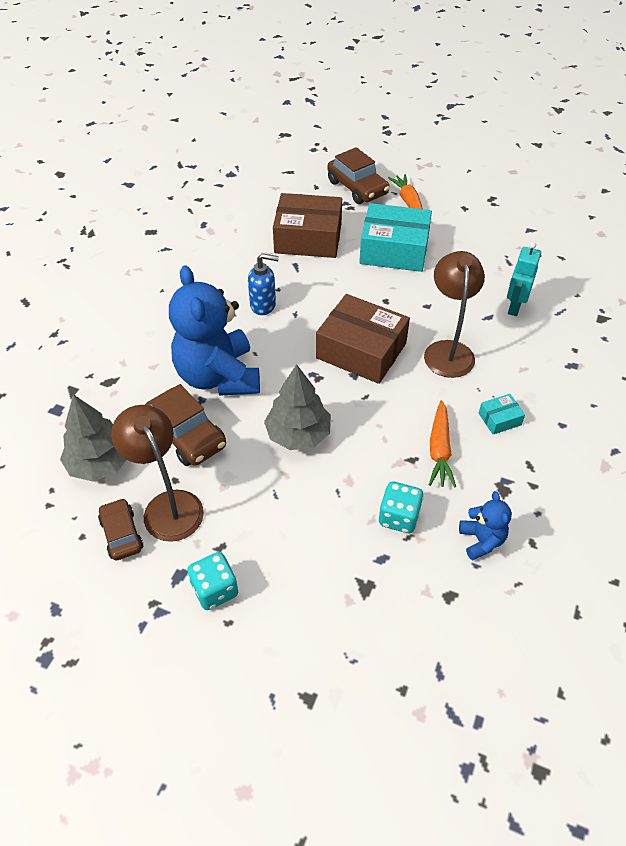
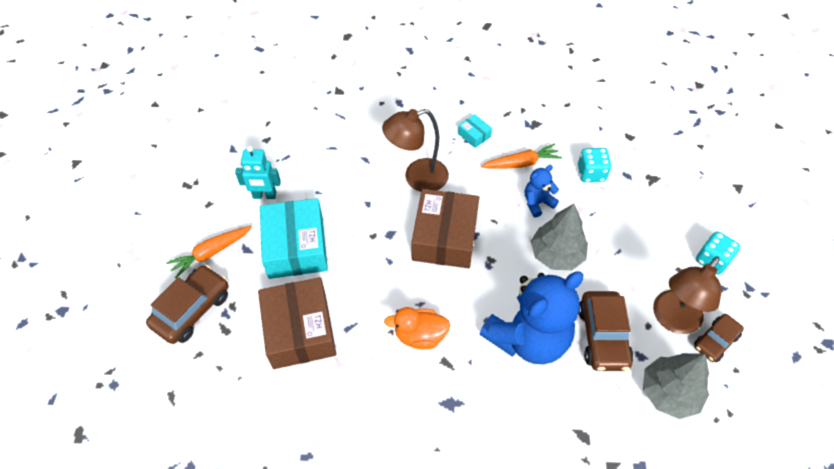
camera: 110 degrees left, 5 degrees up
(187, 435) = (602, 336): brown car -> brown car turned 150 degrees clockwise
(263, 305) = (420, 336): blue soap dispenser -> orange duck
(481, 540) = (581, 128): blue teddy bear -> blue teddy bear (537, 203)
(514, 307) = (347, 144): turquoise robot -> turquoise robot (264, 195)

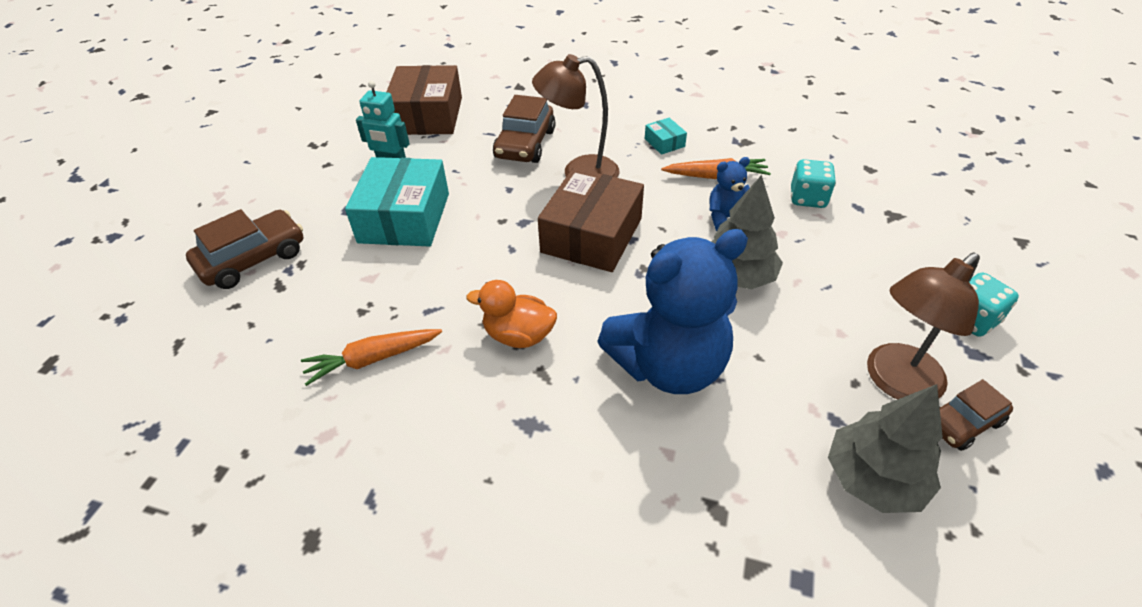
camera: 15 degrees right, 10 degrees down
(211, 253) = (304, 209): orange carrot -> orange carrot (372, 359)
(300, 330) = (368, 302): brown box -> brown box (427, 115)
(602, 336) = (781, 383): brown car -> brown car (525, 144)

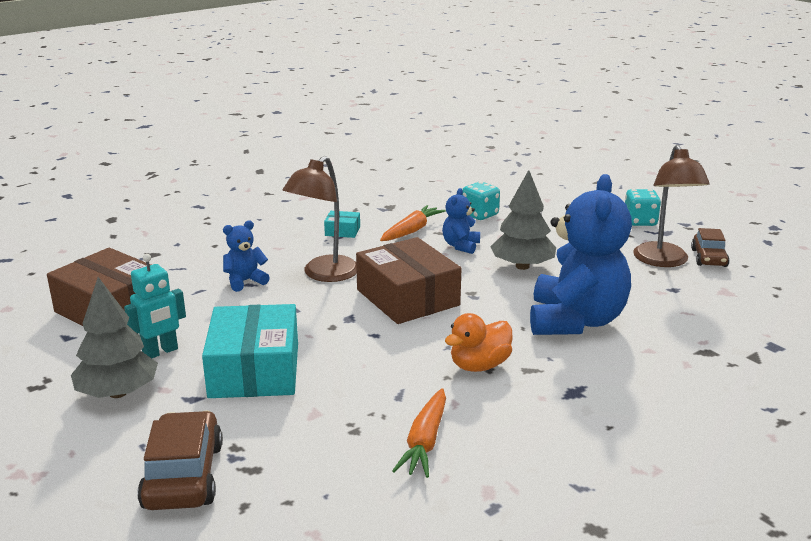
camera: 55 degrees left, 20 degrees down
(404, 218) = (254, 370): turquoise box -> turquoise box turned 45 degrees clockwise
(525, 144) = (245, 281): brown car -> blue teddy bear
(873, 478) = (724, 297): grey tree -> grey tree (118, 393)

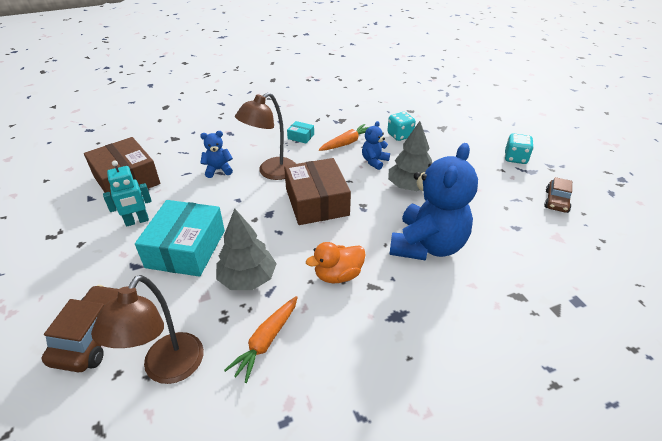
camera: 15 degrees right, 15 degrees up
(118, 393) = (94, 251): grey tree -> grey tree (247, 278)
(663, 261) = (519, 199): brown lamp -> brown lamp (168, 369)

